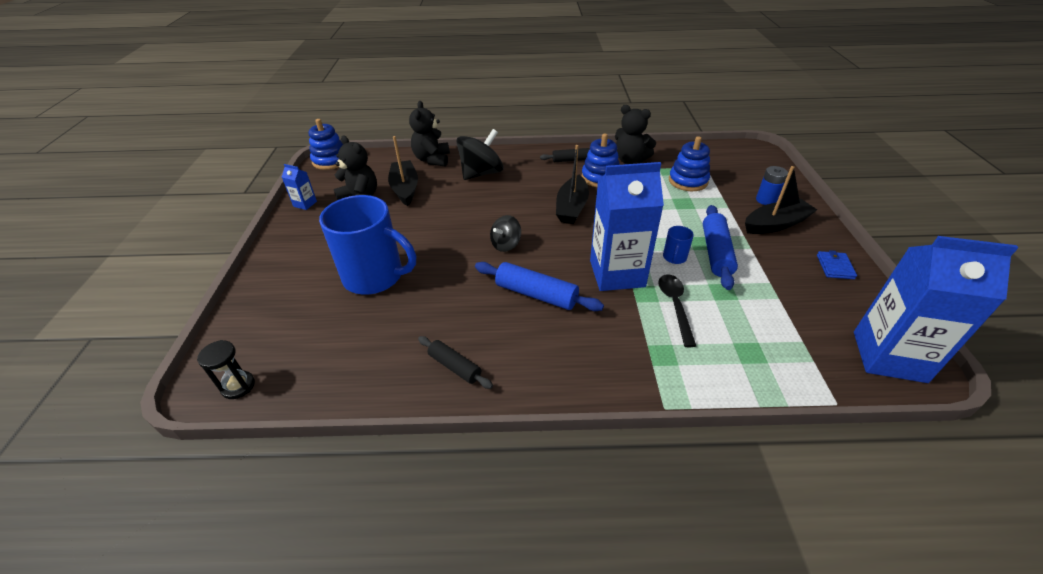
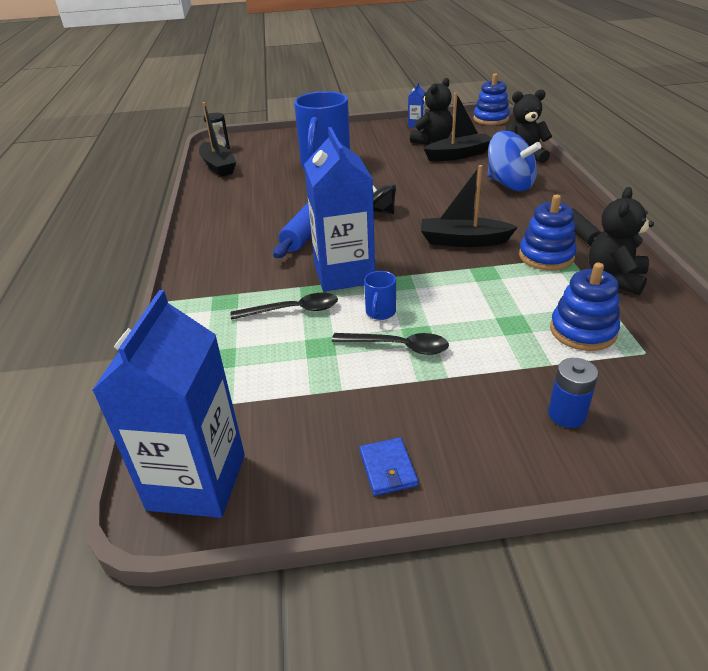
camera: 85 degrees right, 5 degrees down
(454, 367) = (225, 208): black rolling pin -> none
(481, 173) = (509, 184): black spinning top -> blue spinning top
(674, 257) = (380, 312): blue mug -> blue mug turned 90 degrees counterclockwise
(716, 252) = (398, 347): blue rolling pin -> black spoon
(775, 224) = (490, 415): black boat -> black boat (218, 166)
(835, 267) = (388, 468): blue wallet -> blue wallet turned 75 degrees clockwise

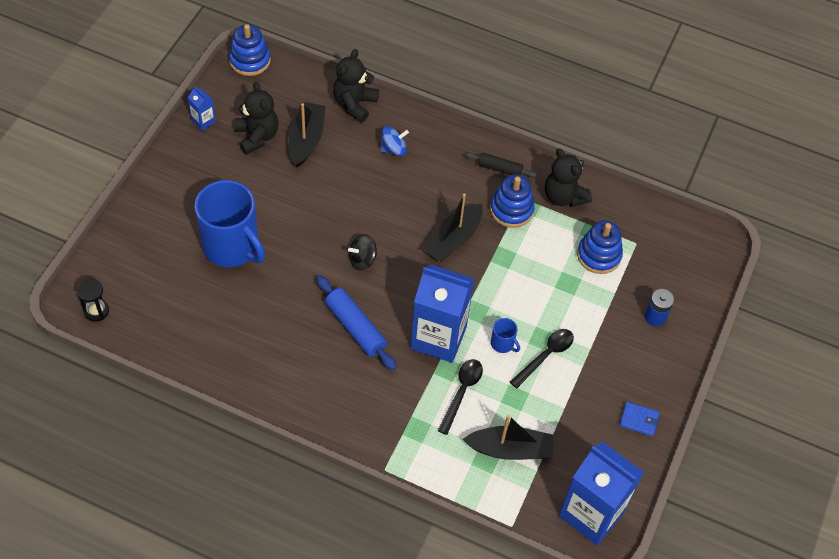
camera: 65 degrees left, 20 degrees up
(218, 166) = (145, 331): black boat -> black boat (510, 449)
(509, 184) = (393, 149): blue spinning top -> blue spinning top, size x0.57

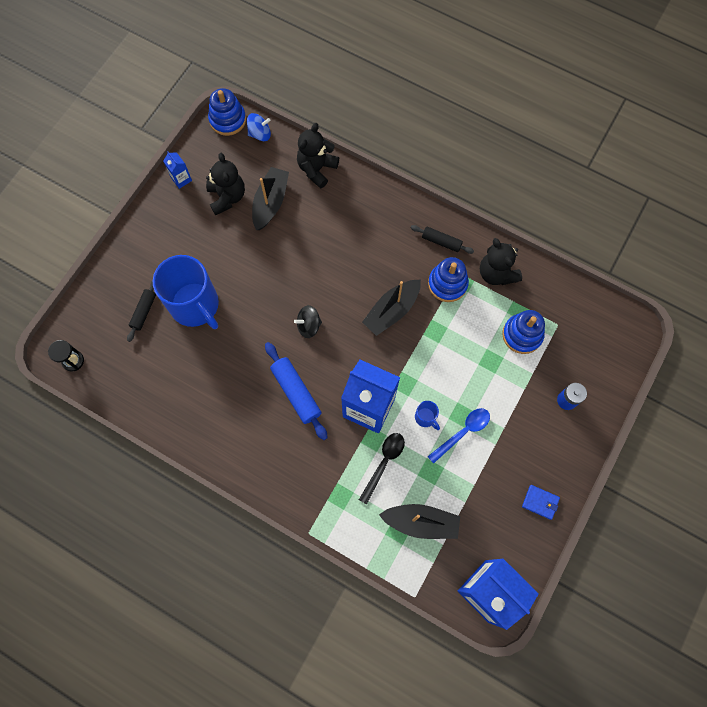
camera: 10 degrees right, 15 degrees up
(173, 256) = (144, 311): none -> black rolling pin
(393, 149) = (347, 216): blue spinning top -> blue spinning top (260, 134)
(545, 356) = (463, 432): black spoon -> blue spoon

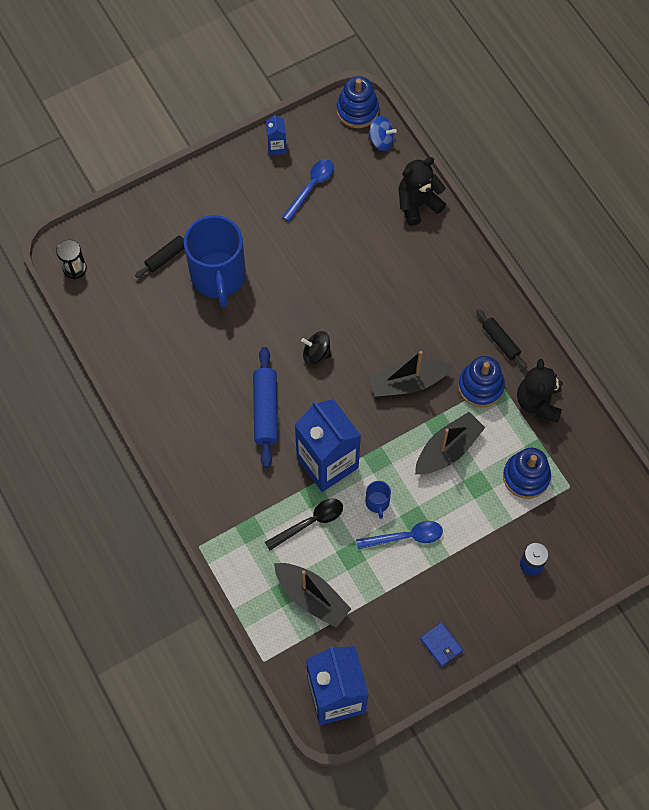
camera: 30 degrees right, 5 degrees down
(227, 197) = (311, 187): black teddy bear -> blue spoon
(270, 203) = (350, 214): black boat -> black boat (447, 449)

